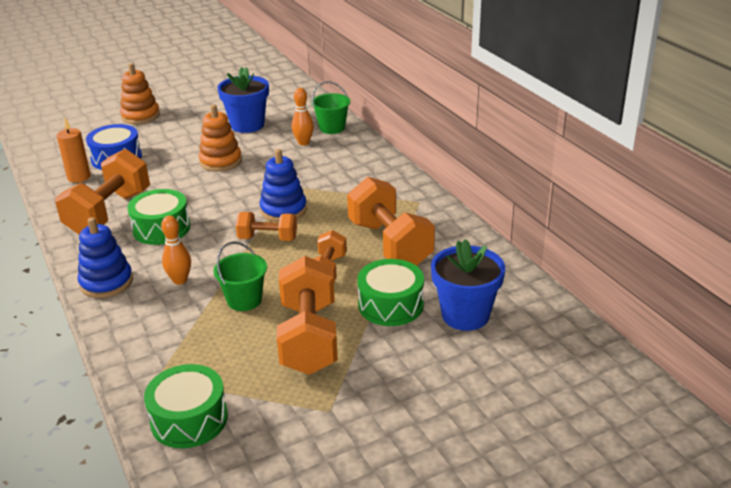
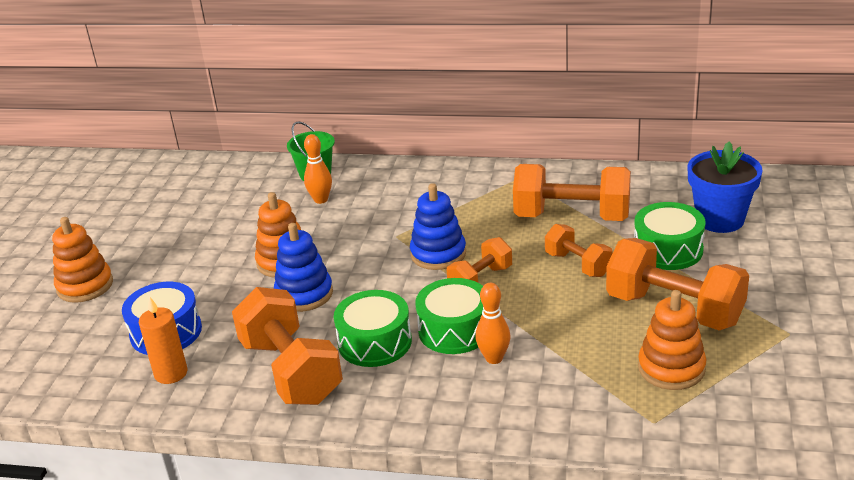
camera: 50 degrees left, 0 degrees up
(106, 282) = (440, 411): blue stacking toy -> blue stacking toy (304, 294)
(189, 419) = (737, 418): green drum -> green drum (455, 330)
(229, 363) = (671, 368): none -> orange stacking toy
(244, 300) = (574, 328): green bucket -> none
(247, 125) = (228, 220): blue flower pot -> none

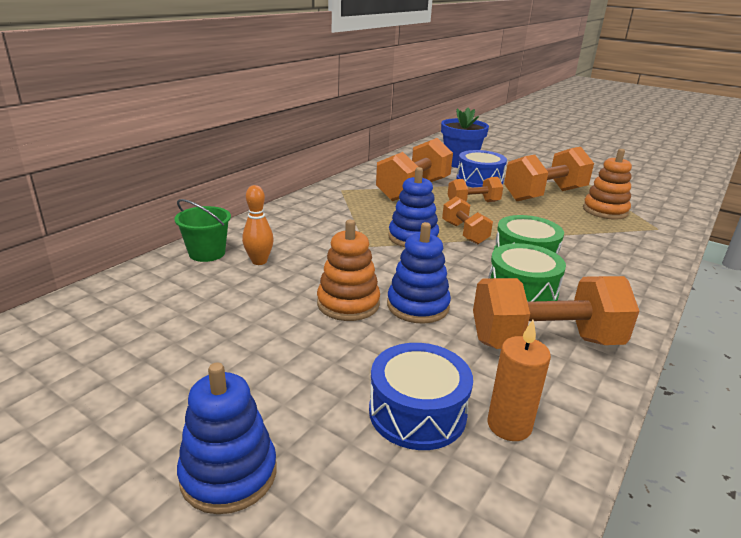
camera: 70 degrees left, 5 degrees down
(85, 286) = (229, 474): orange stacking toy -> blue stacking toy
(494, 358) = (569, 253): orange bowling pin -> none
(668, 250) = (479, 180): green drum -> blue drum

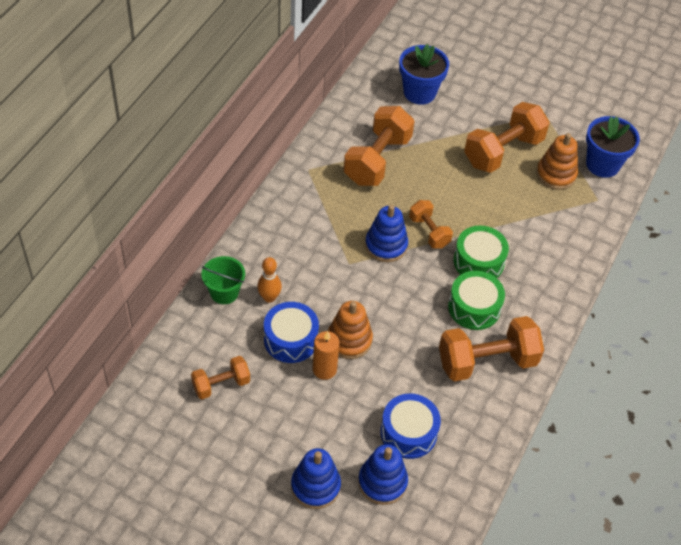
camera: 10 degrees left, 25 degrees up
(418, 306) = (399, 336): blue stacking toy -> blue stacking toy (382, 482)
(473, 203) = (435, 177): orange dumbbell -> orange dumbbell (221, 384)
(479, 180) = (440, 129): blue drum -> blue drum (290, 339)
(509, 425) = (461, 435): orange candle -> orange candle (324, 369)
(655, 209) = (602, 164): none -> blue flower pot

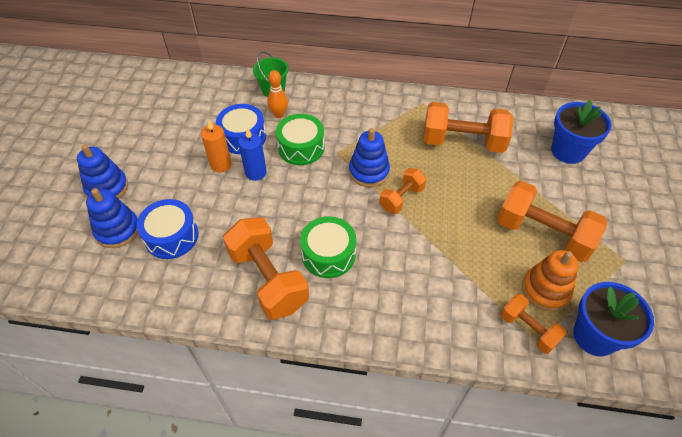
camera: 75 degrees right, 0 degrees up
(221, 384) = (188, 110): orange dumbbell -> orange dumbbell (528, 329)
(349, 340) = (256, 172): orange stacking toy -> blue candle
(478, 261) = (386, 245): green drum -> green drum (301, 147)

